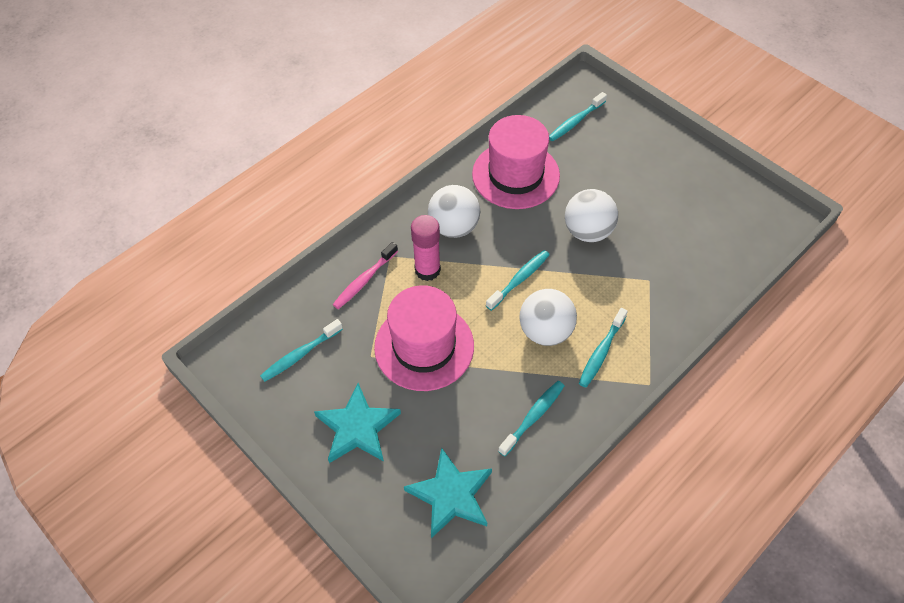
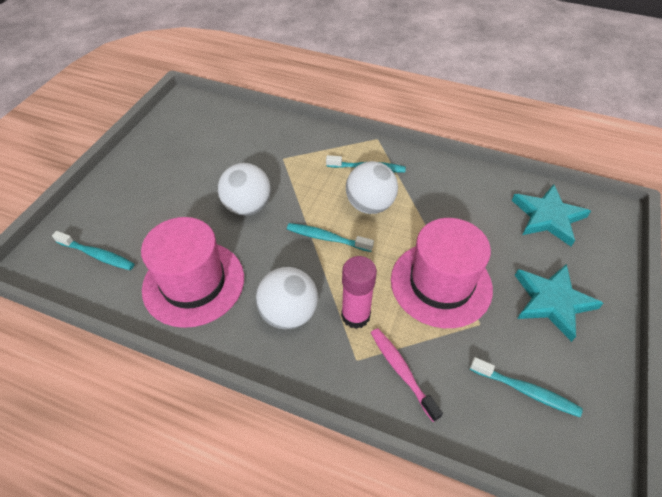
camera: 115 degrees left, 5 degrees down
(364, 280) = (401, 371): pink toothbrush -> pink toothbrush turned 135 degrees counterclockwise
(533, 417) = (450, 190): turquoise toothbrush -> none

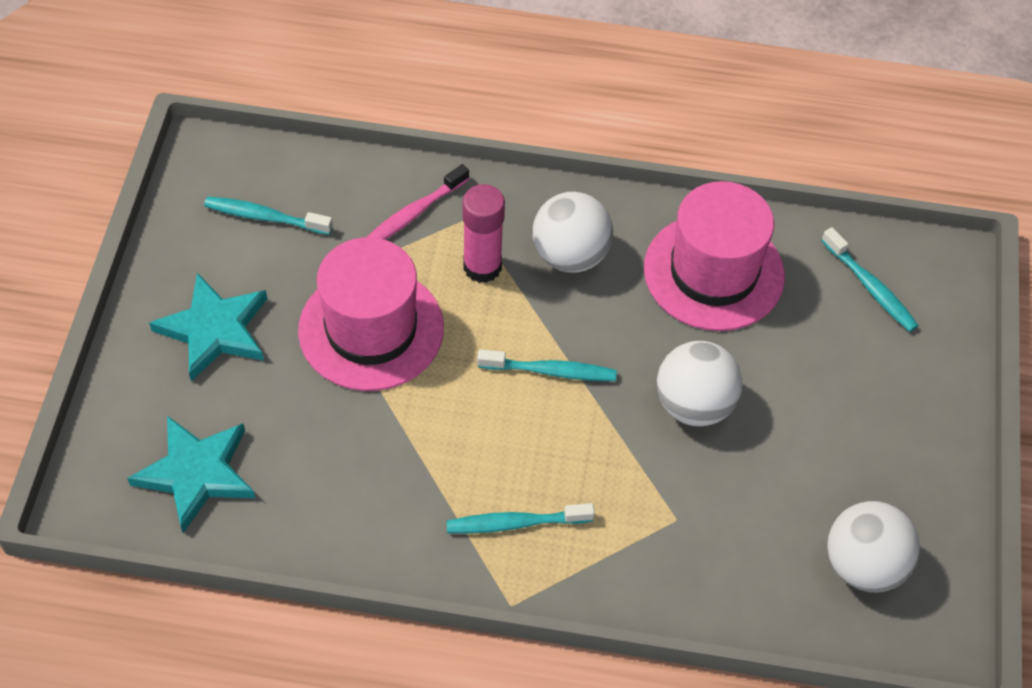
camera: 165 degrees right, 5 degrees up
(97, 255) = (870, 287): turquoise toothbrush -> turquoise toothbrush turned 135 degrees counterclockwise
(370, 205) = (496, 444): white ball -> white ball (864, 565)
(401, 371) = (414, 213): pink toothbrush -> pink toothbrush turned 90 degrees clockwise

